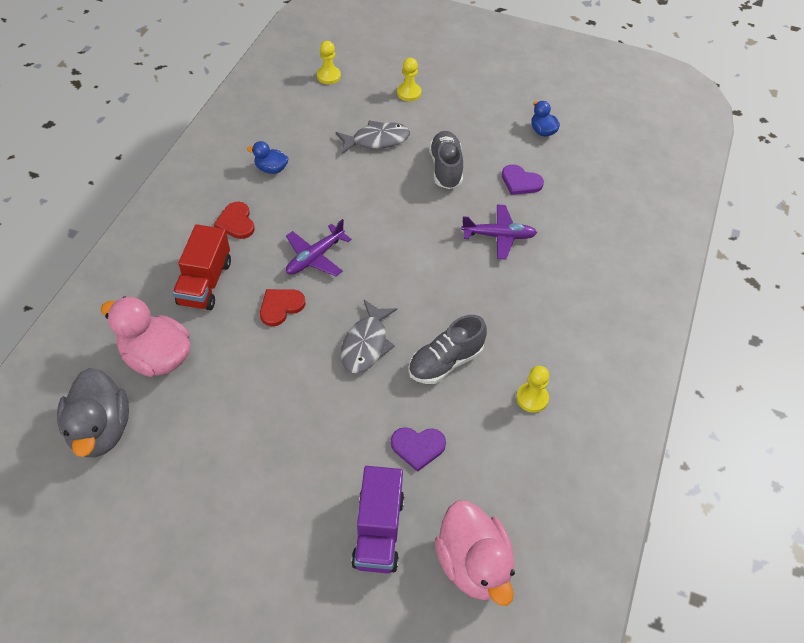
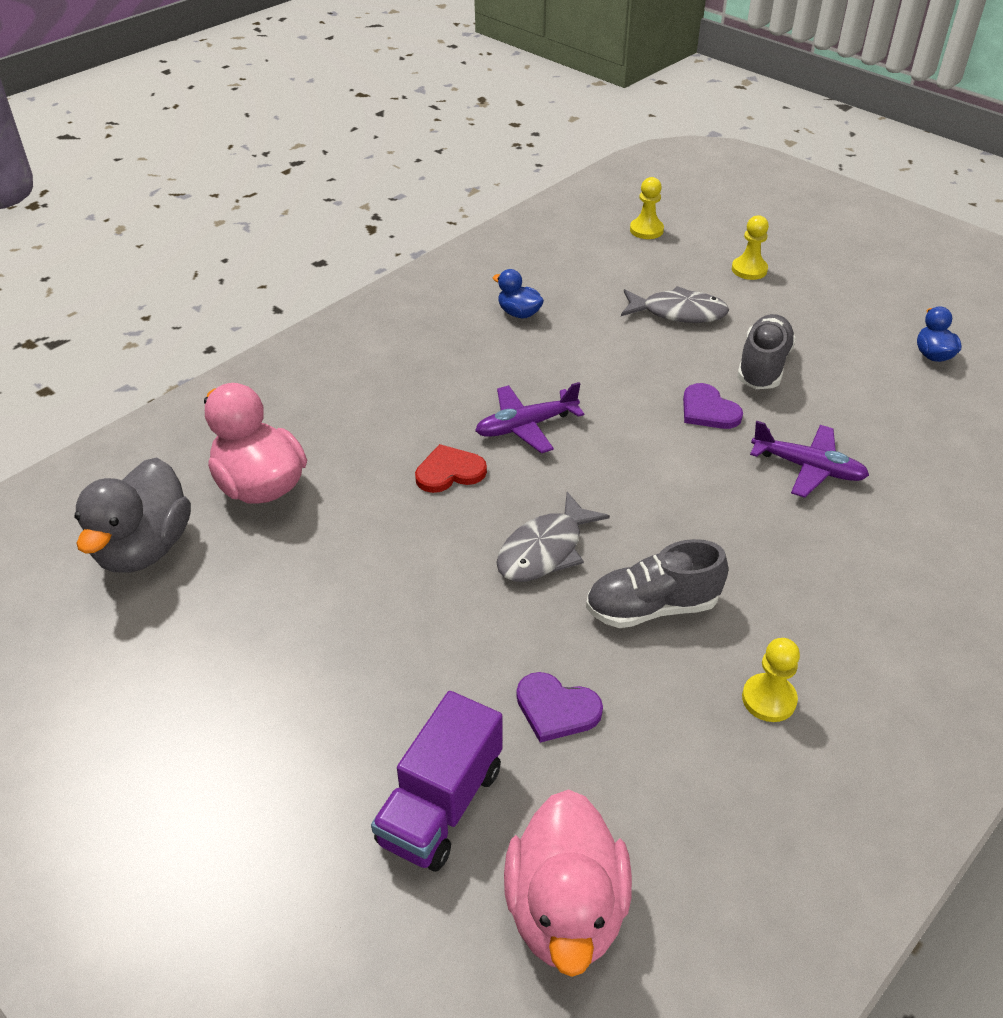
camera: 25 degrees right, 10 degrees down
(205, 283) = (366, 418): red truck -> none
(236, 222) = (443, 361): red heart -> none
(520, 182) = (871, 409): purple heart -> purple heart (708, 410)

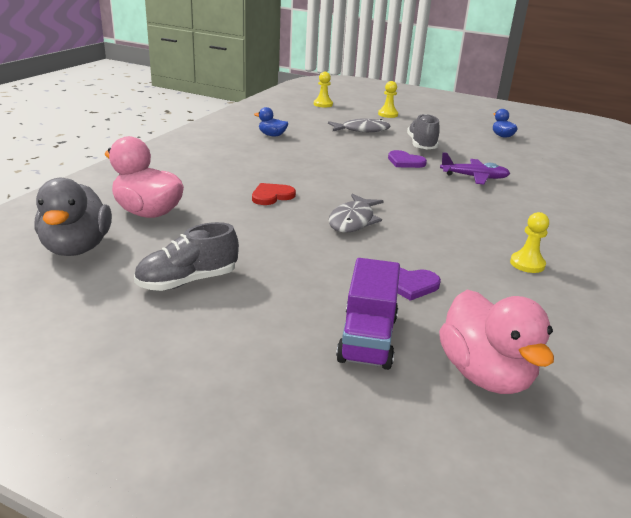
camera: 20 degrees left, 15 degrees down
(525, 426) = (306, 175): purple plane -> none
(652, 607) = (433, 236): grey shoe -> grey shoe (187, 281)

